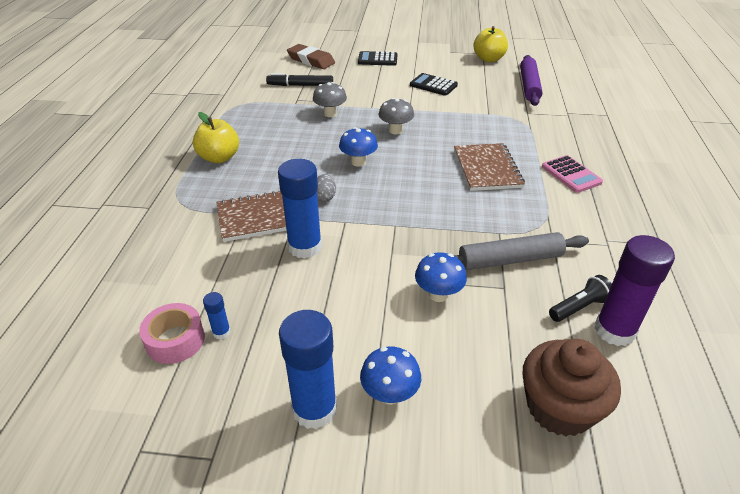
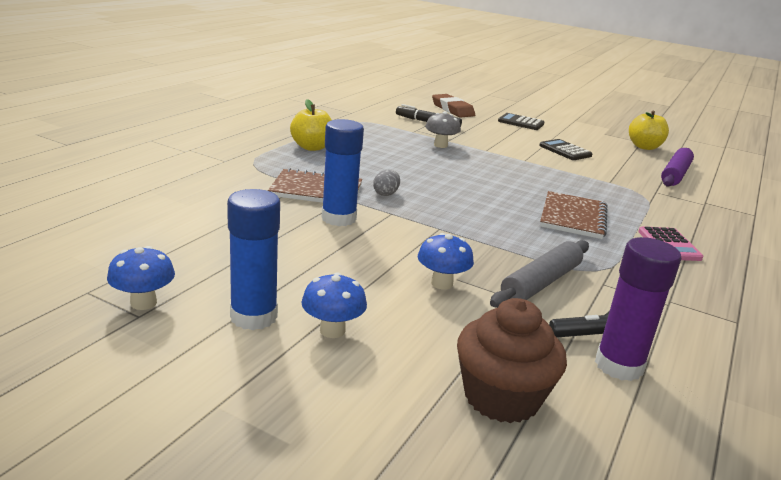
camera: 20 degrees right, 15 degrees down
(175, 340) = (174, 240): pink tape -> none
(221, 332) = (217, 247): blue glue stick -> none
(358, 162) = (440, 180): blue mushroom -> blue mushroom (143, 303)
(395, 130) = (497, 170): grey mushroom -> none
(510, 260) = (541, 283): grey rolling pin -> grey rolling pin turned 60 degrees counterclockwise

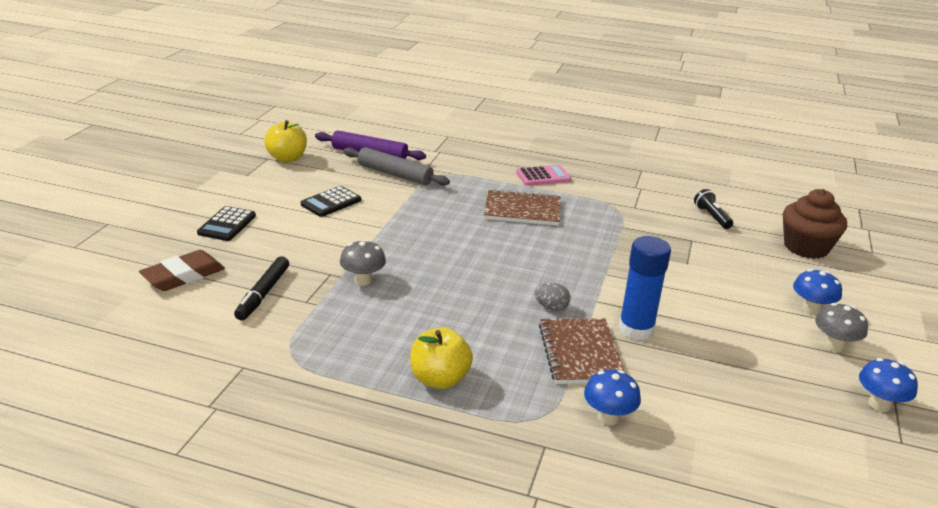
camera: 100 degrees left, 5 degrees up
(253, 317) = (834, 346): blue glue stick -> grey mushroom
(442, 283) = (701, 269): blue mushroom -> blue mushroom (608, 417)
(541, 283) = (658, 230): grey rolling pin -> grey rolling pin (395, 174)
(619, 365) = (733, 211): purple glue stick -> none

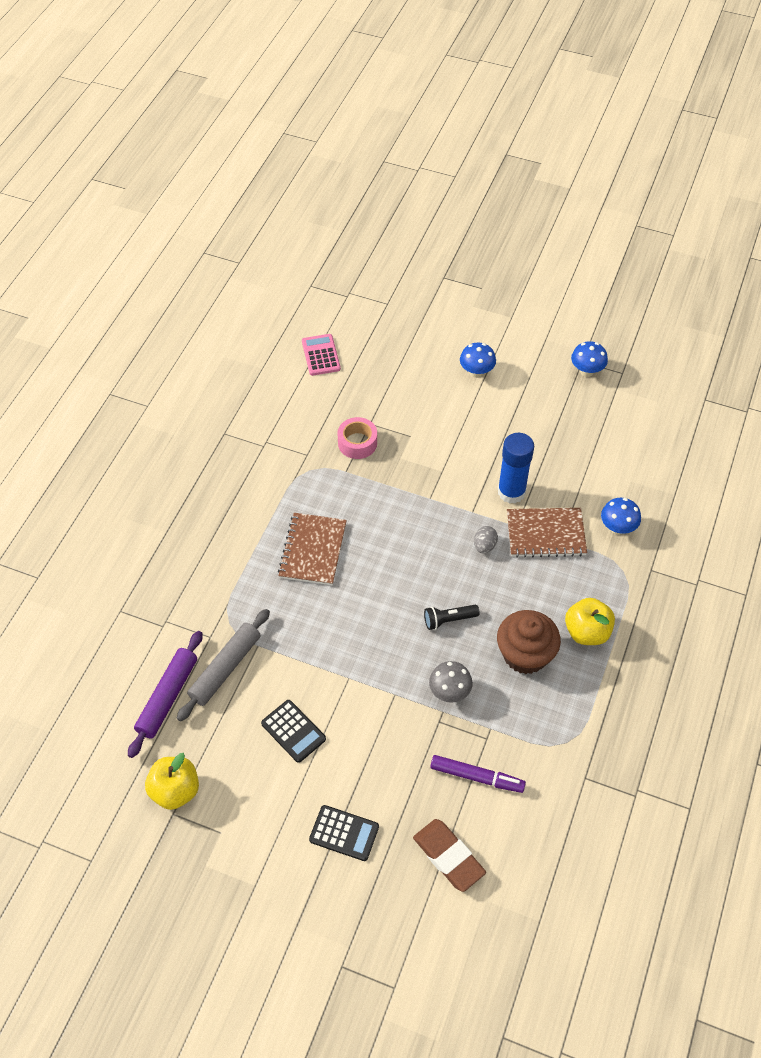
camera: 85 degrees left, 25 degrees up
(263, 294) = (477, 777): black marker -> purple marker
(543, 176) = (236, 523): pink calculator -> pink calculator (321, 355)
(662, 233) = (357, 443): none -> pink tape
(711, 217) = (327, 398): black flashlight -> black flashlight (448, 620)
(806, 247) = (381, 345): brown cupcake -> brown cupcake (525, 654)
(834, 346) = (523, 373): grey mushroom -> none

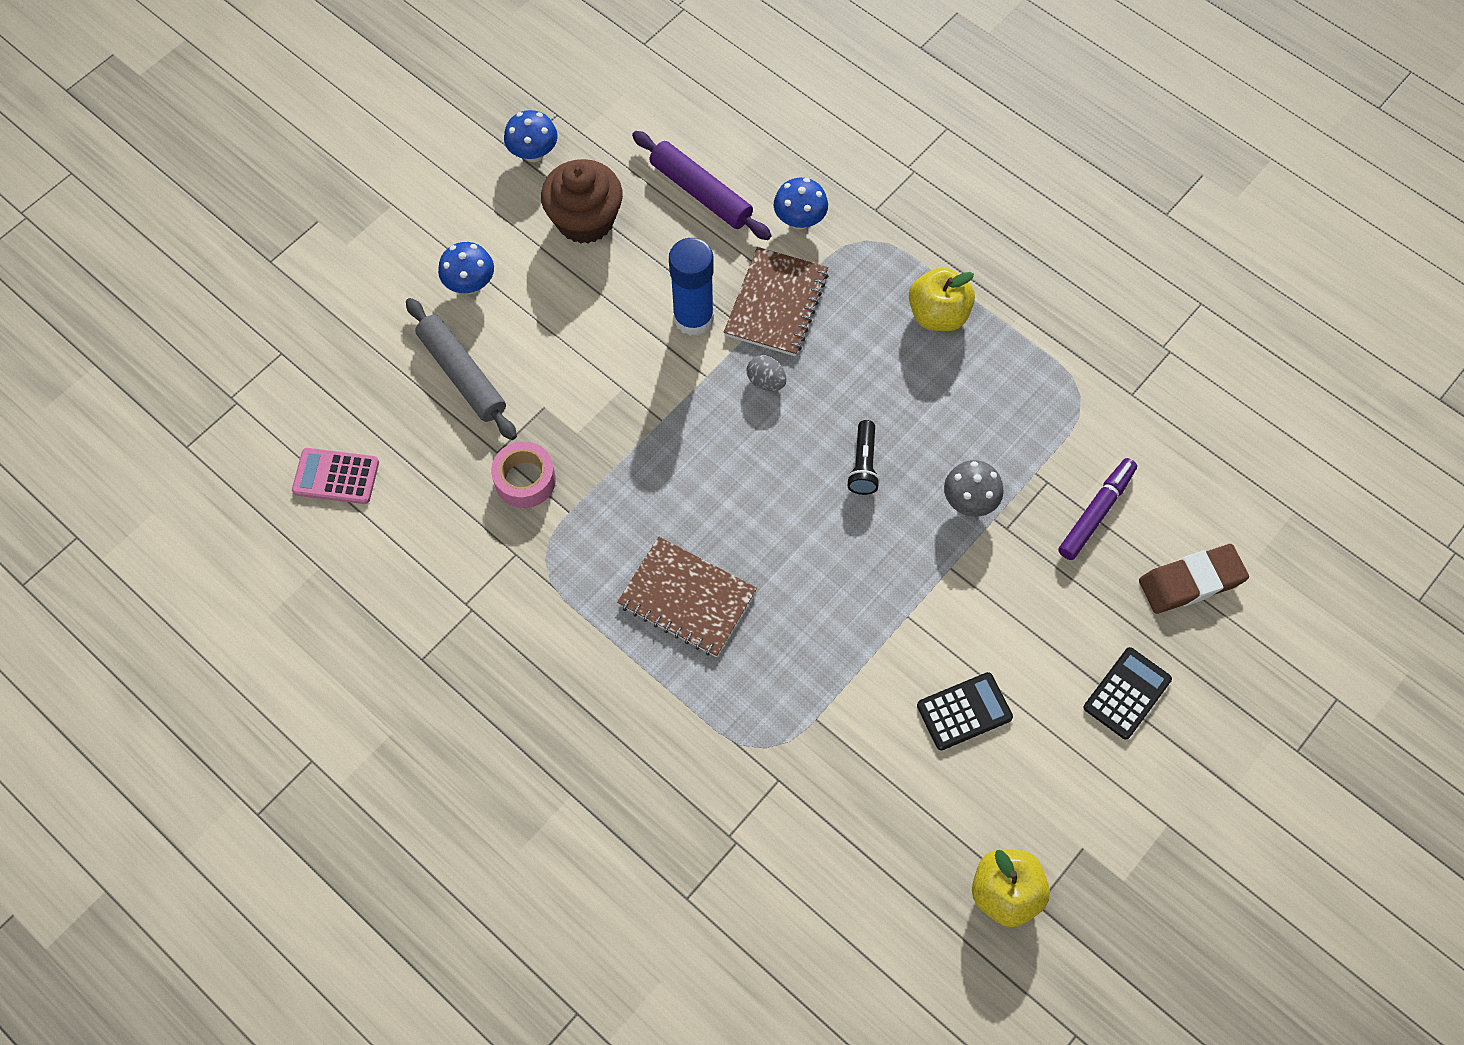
camera: 70 degrees left, 10 degrees up
(168, 697) = (857, 865): purple rolling pin -> purple rolling pin (701, 192)
(225, 668) = (837, 773): grey rolling pin -> grey rolling pin (462, 375)
(525, 654) = (945, 395): brown cupcake -> brown cupcake (585, 220)

